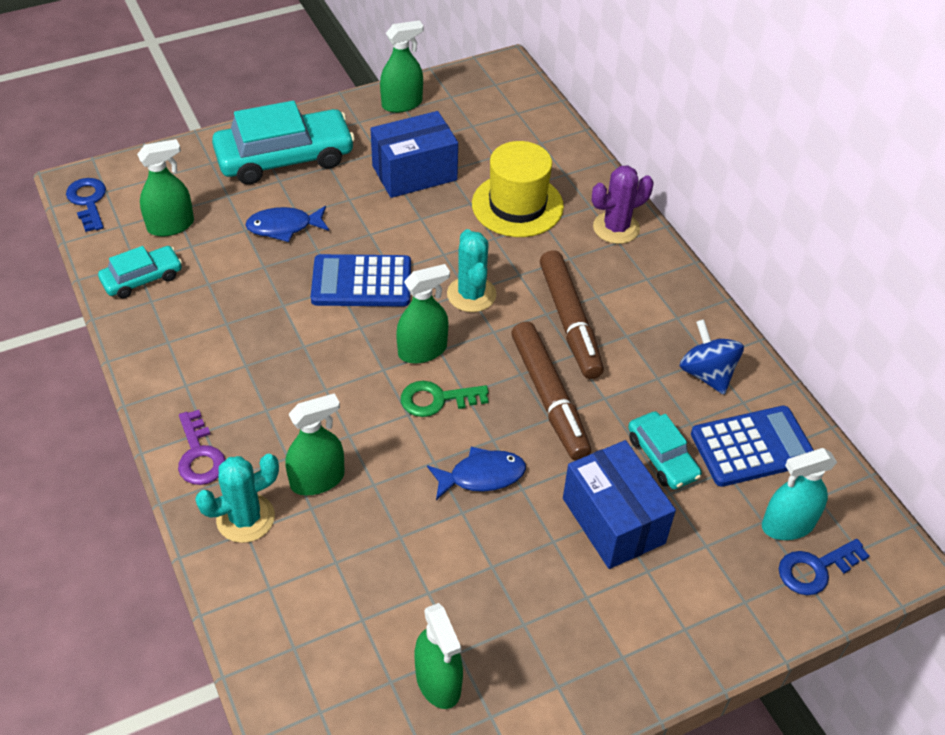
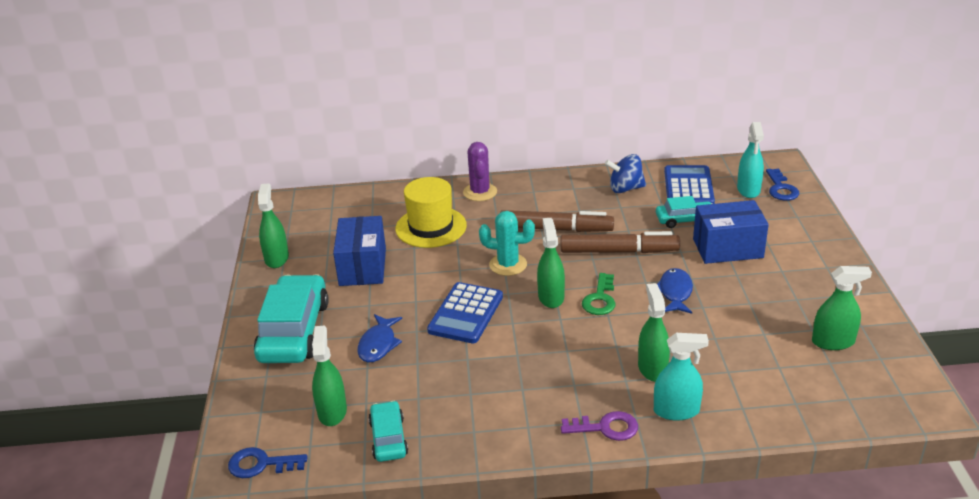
camera: 65 degrees left, 15 degrees down
(245, 518) = (676, 411): turquoise cactus -> turquoise spray bottle

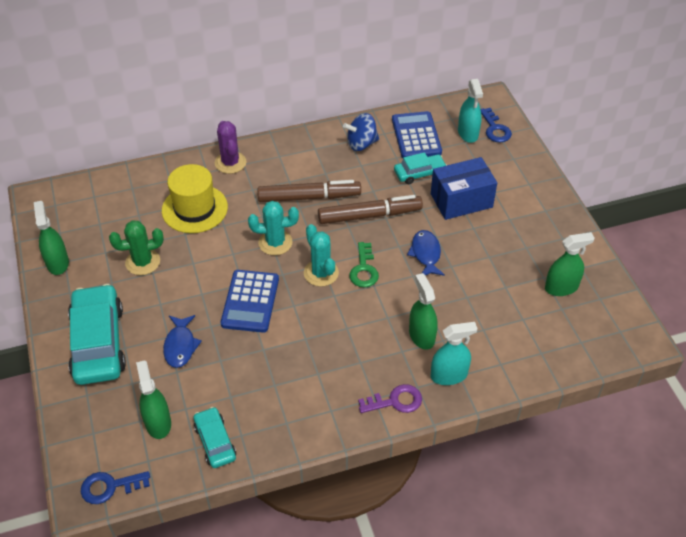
camera: 15 degrees left, 15 degrees up
(363, 267) = (143, 262): blue box -> green cactus
(551, 297) = (321, 273): green spray bottle -> turquoise cactus

